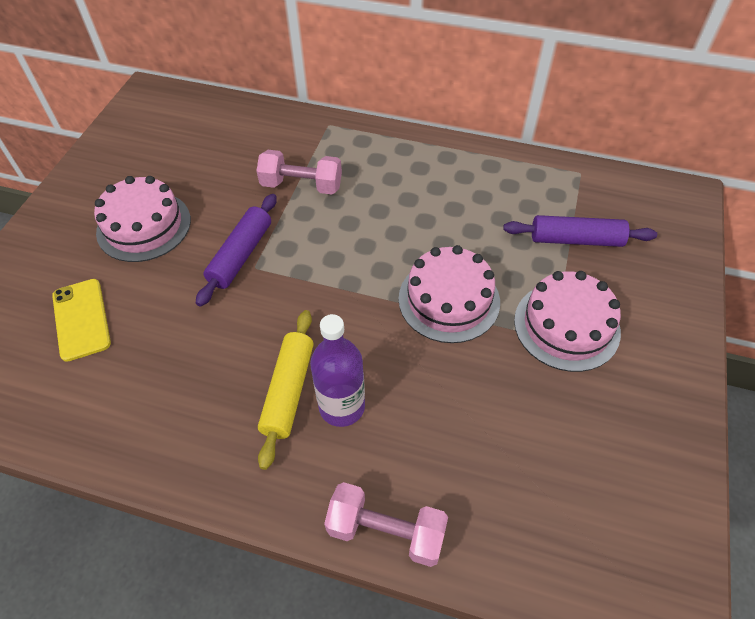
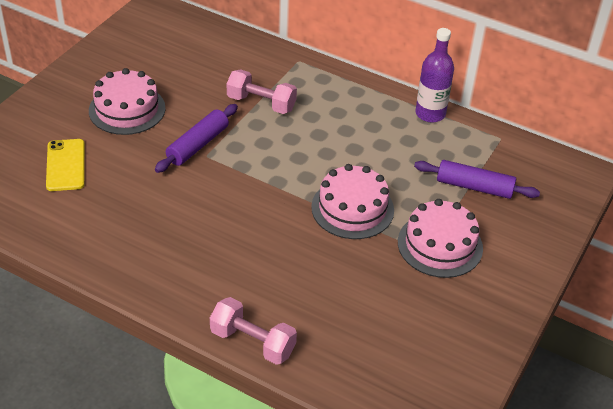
camera: 10 degrees right, 10 degrees down
(288, 391) = (208, 243): yellow rolling pin -> none
(342, 406) = (245, 261): purple bottle -> purple bottle (430, 114)

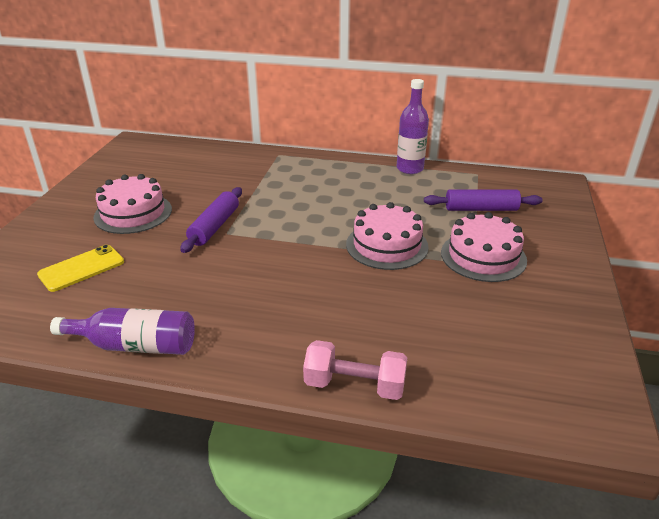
camera: 15 degrees left, 10 degrees down
(65, 165) = (81, 268): yellow phone -> yellow phone turned 75 degrees clockwise
(90, 257) = (135, 345): none -> purple bottle
(261, 103) = (260, 187): pink dumbbell -> none

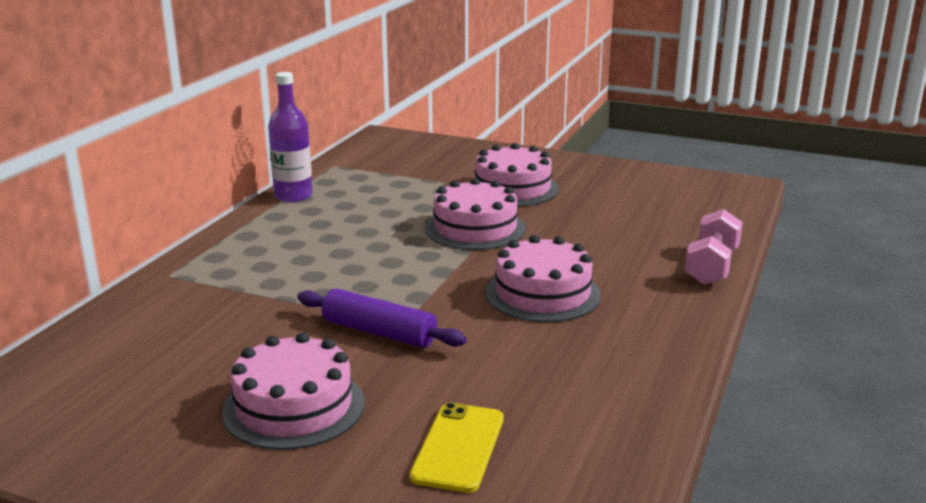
camera: 80 degrees left, 10 degrees down
(81, 268) = (458, 447): yellow phone -> yellow phone turned 45 degrees clockwise
(135, 345) = (653, 387): purple bottle -> none
(278, 286) = (543, 294): none -> pink cake
(481, 209) = (418, 176): purple rolling pin -> none

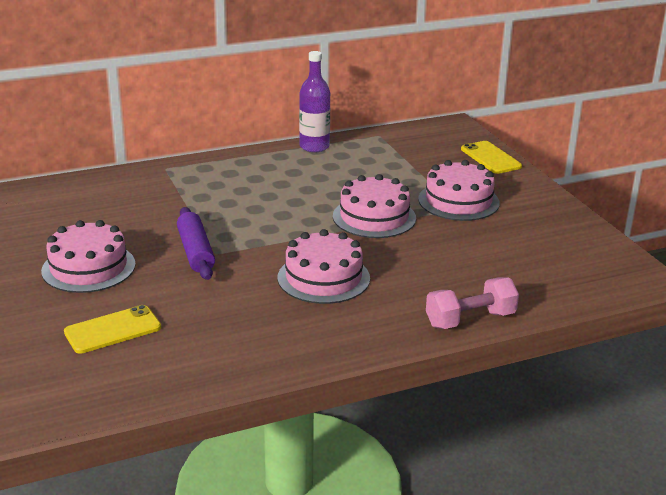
camera: 45 degrees right, 5 degrees up
(466, 149) = (490, 158): none -> yellow phone

